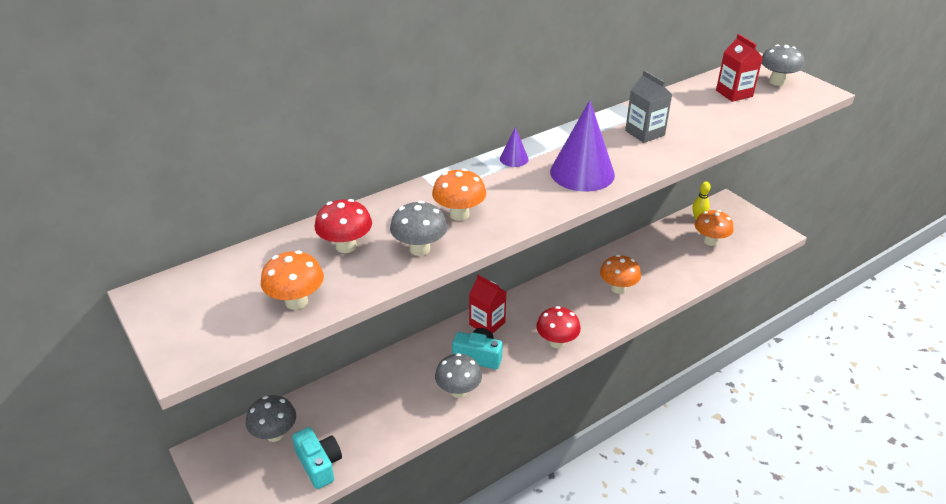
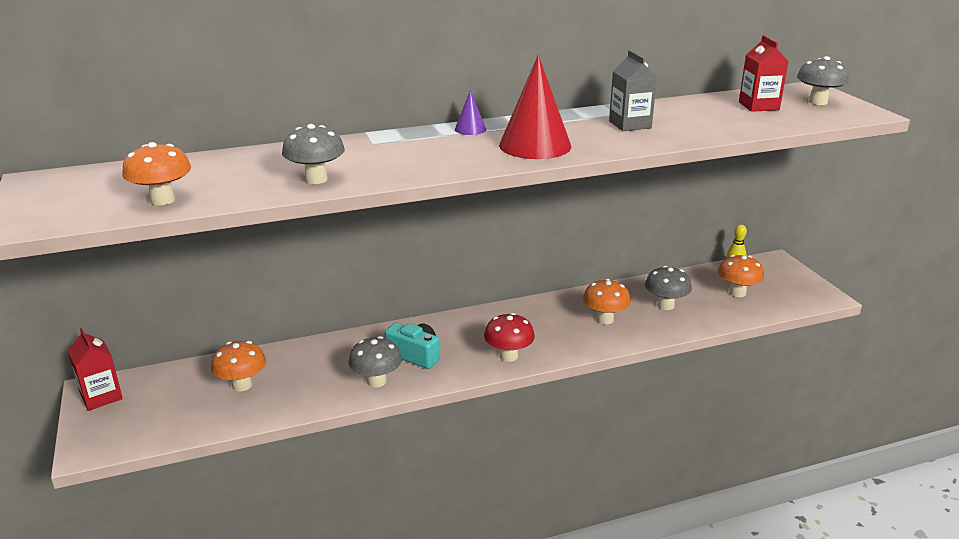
camera: 15 degrees right, 10 degrees down
(275, 434) = (169, 386): grey mushroom -> grey mushroom (665, 305)
(319, 464) = (196, 419): turquoise camera -> none
(346, 246) = (245, 169): red mushroom -> none
(459, 214) = (378, 160): orange mushroom -> orange mushroom (242, 385)
(487, 323) = (441, 328): red carton -> red carton (101, 396)
(582, 173) = (535, 145): purple cone -> red cone

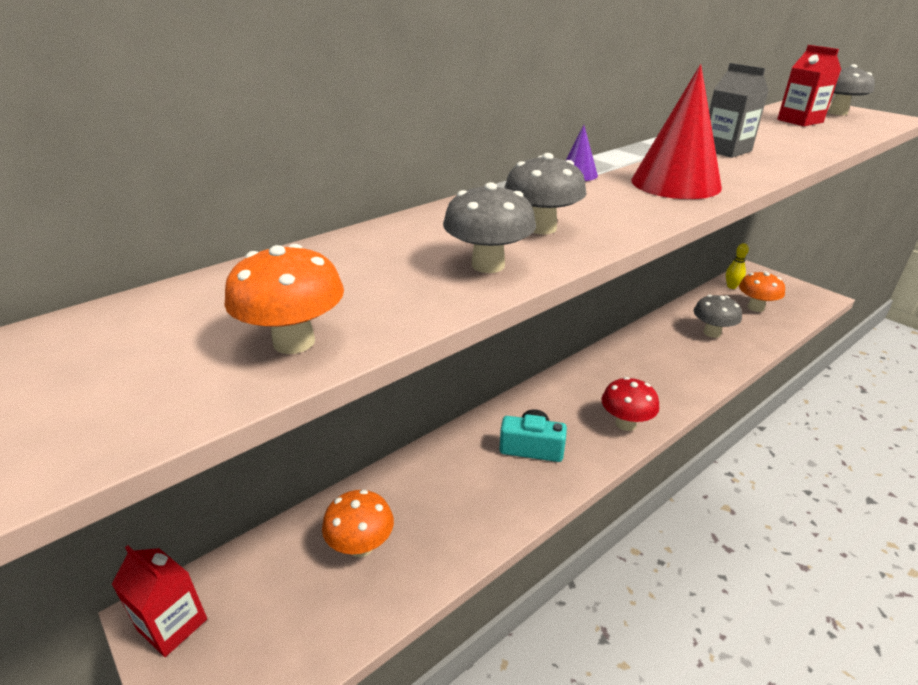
camera: 20 degrees left, 5 degrees up
(376, 381) = (517, 494): grey mushroom -> grey mushroom (541, 228)
(605, 319) = (675, 359): orange mushroom -> none

